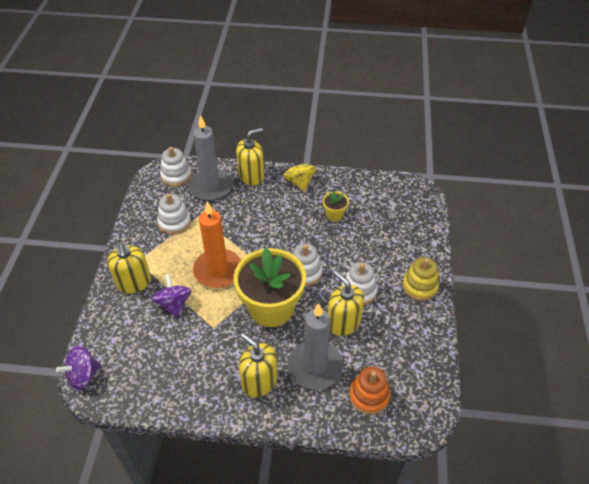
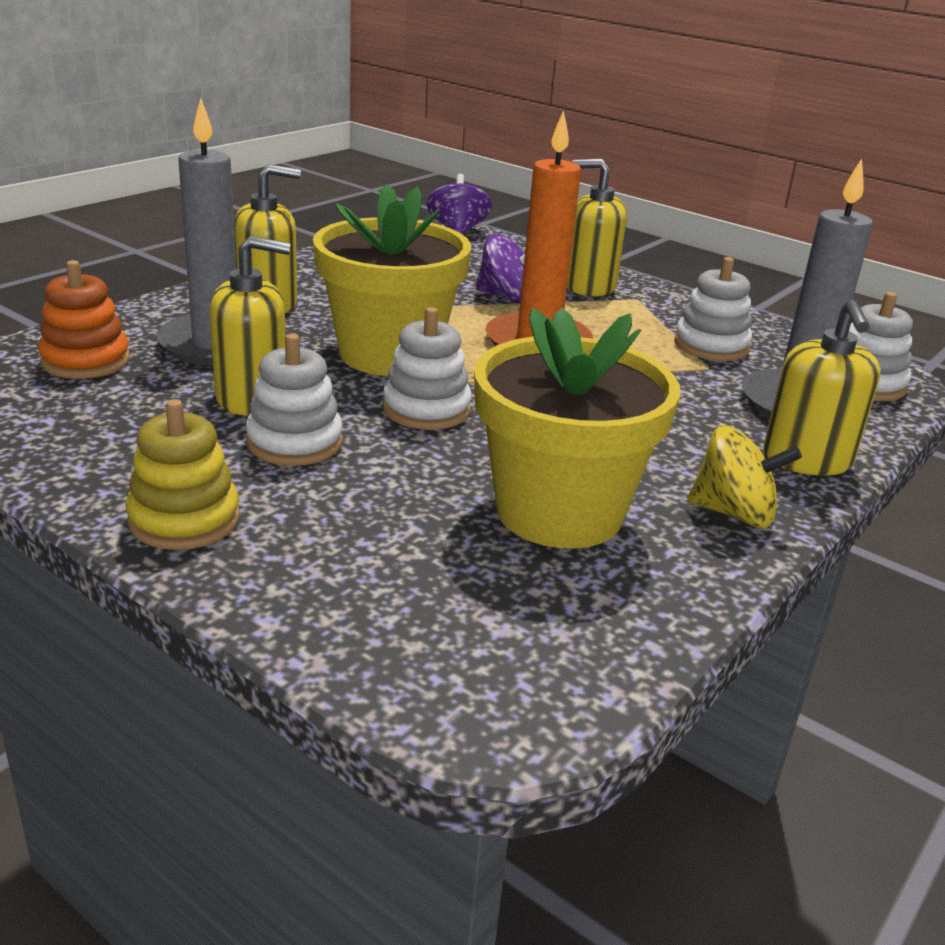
camera: 120 degrees right, 20 degrees down
(334, 214) = (559, 512): yellow flower pot -> yellow flower pot, size x2.35

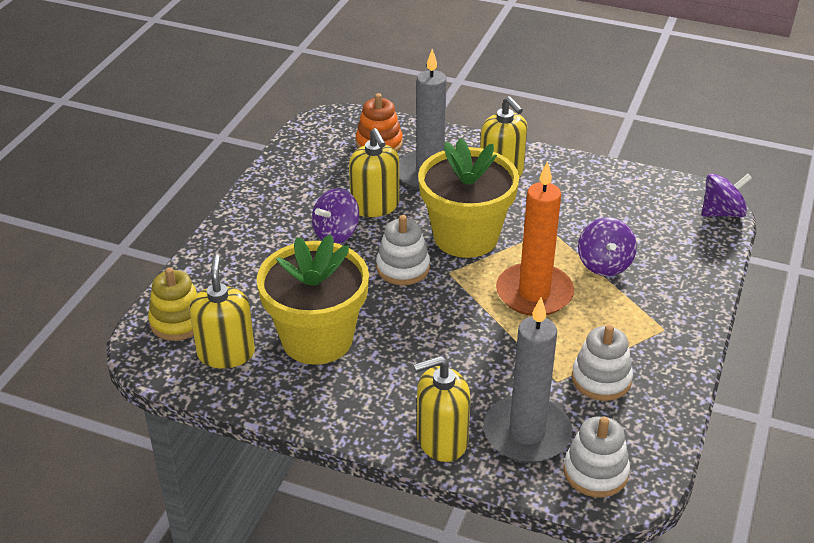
camera: 75 degrees right, 10 degrees up
(184, 519) = (249, 224): yellow stacking toy -> yellow stacking toy (178, 321)
(294, 442) = (336, 234): white stacking toy -> purple spinning top
(589, 286) = (667, 300): yellow soap dispenser -> yellow soap dispenser (226, 353)
(734, 513) = (352, 409): yellow spinning top -> none

